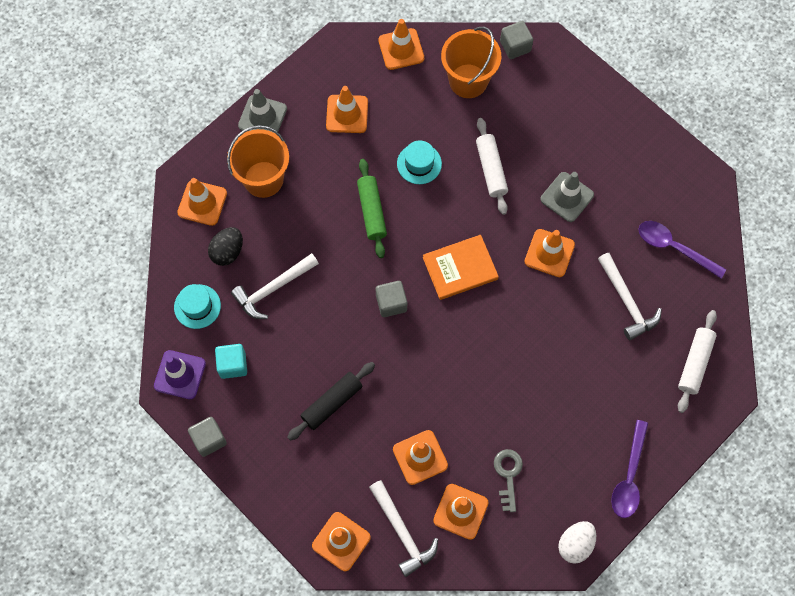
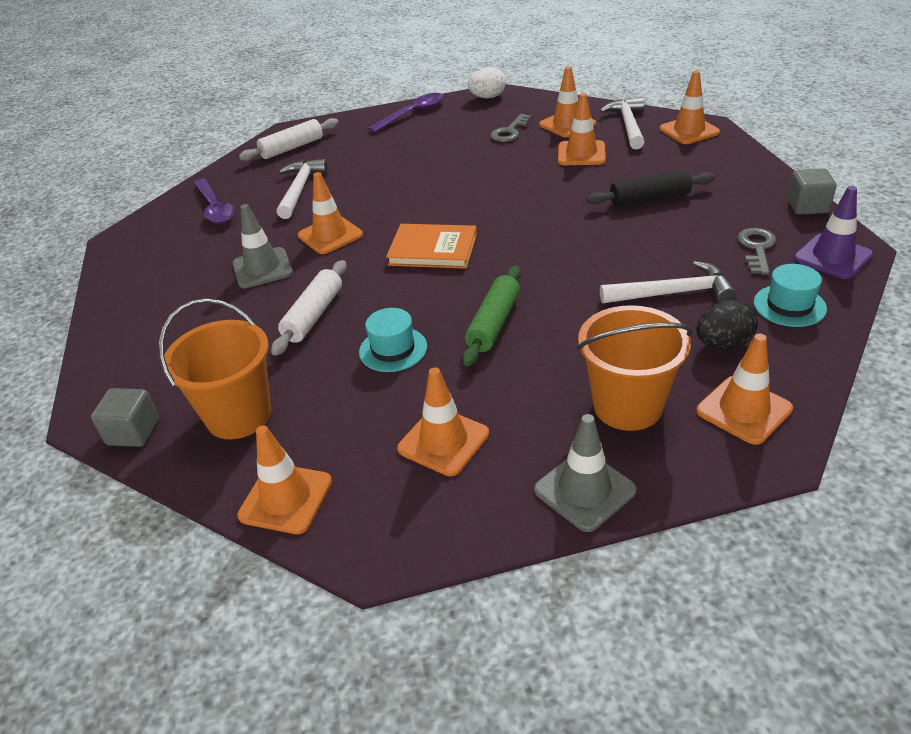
camera: 145 degrees left, 30 degrees down
(233, 365) = (757, 248): turquoise cube -> grey key
(391, 303) = (532, 245): grey cube -> none

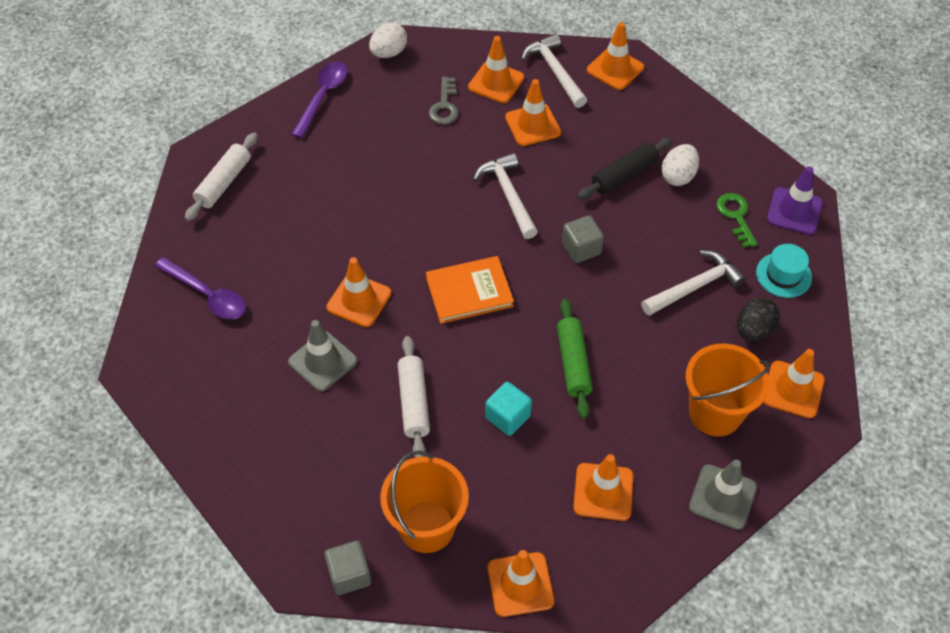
camera: 30 degrees left, 15 degrees up
(300, 189) = (280, 244): white hammer -> white hammer (508, 195)
(393, 349) = (508, 417): turquoise hat -> turquoise cube
(708, 209) = (678, 176): none -> white egg
(757, 248) = (735, 216): grey key -> green key
(807, 206) = (754, 153): grey cube -> grey cube (581, 248)

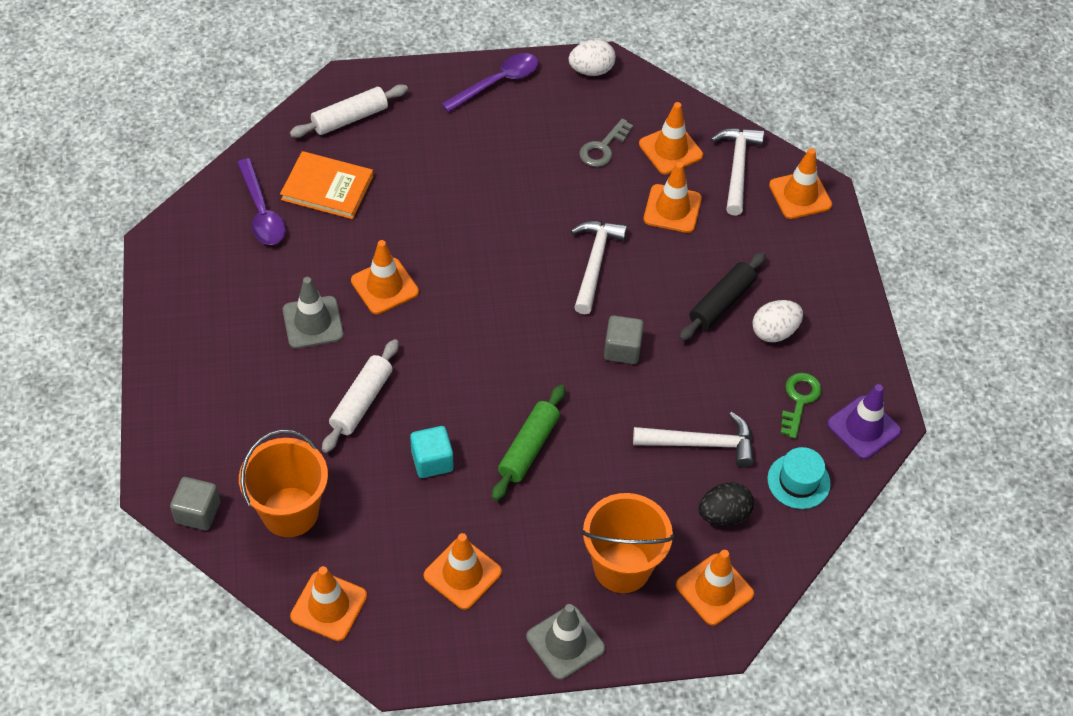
camera: 30 degrees right, 0 degrees up
(469, 292) = (487, 332): orange book -> orange book (327, 188)
(624, 175) = (721, 303): black rolling pin -> black rolling pin turned 45 degrees counterclockwise

